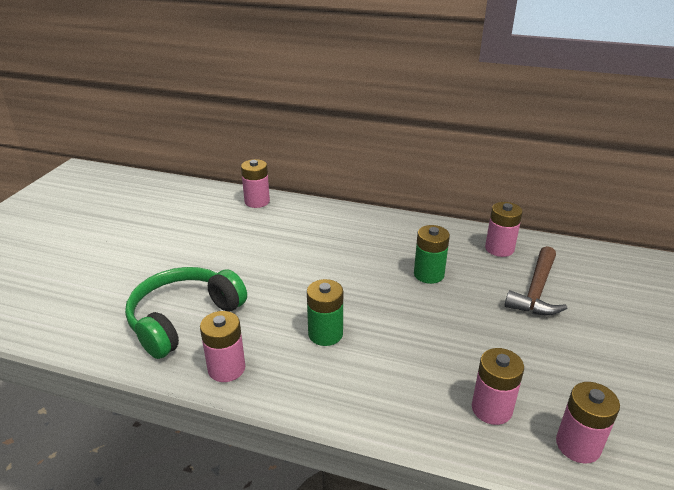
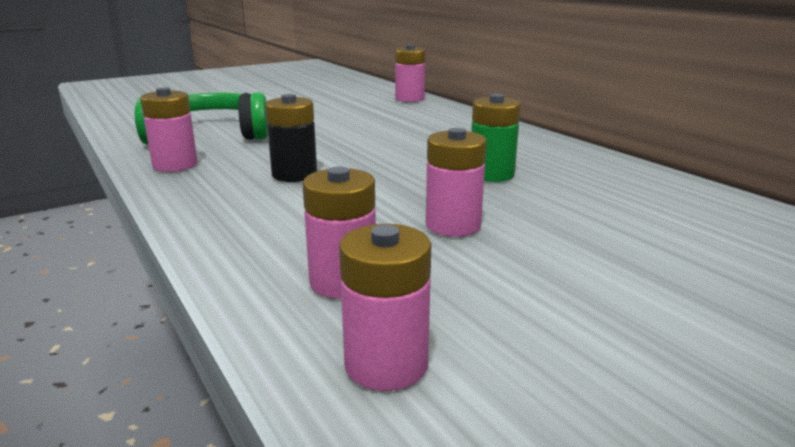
camera: 40 degrees right, 10 degrees down
(325, 334) = (294, 174): green battery -> black battery
(499, 249) = (635, 183): pink battery -> pink battery (453, 225)
(536, 290) = (623, 226): brown hammer -> none

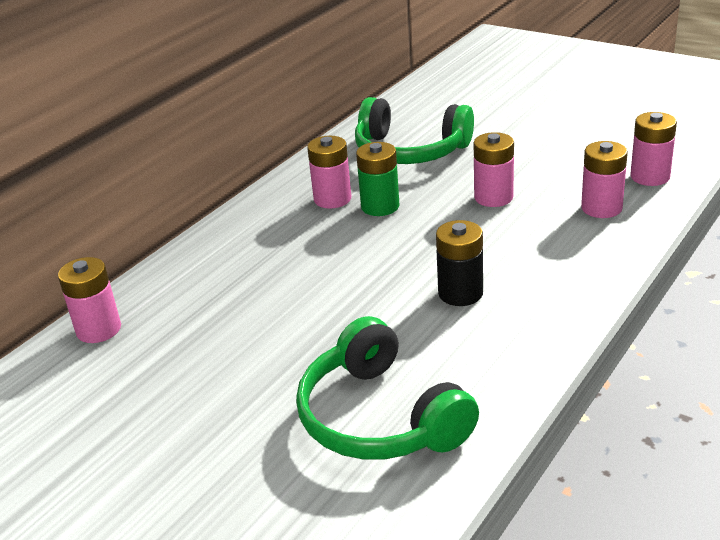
camera: 110 degrees left, 10 degrees up
(175, 165) = (499, 378): pink battery -> pink battery (332, 199)
(631, 210) = (410, 150): none -> green headphones

